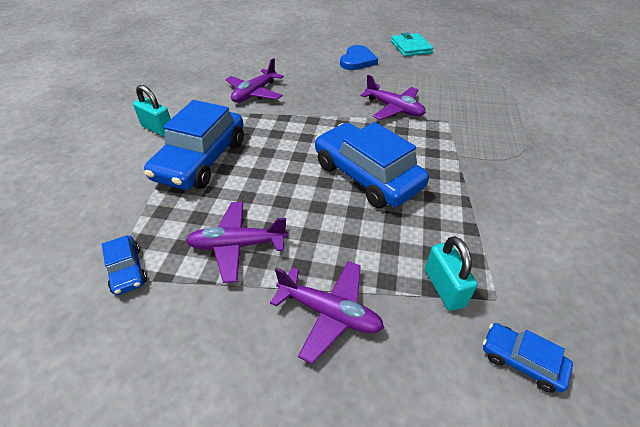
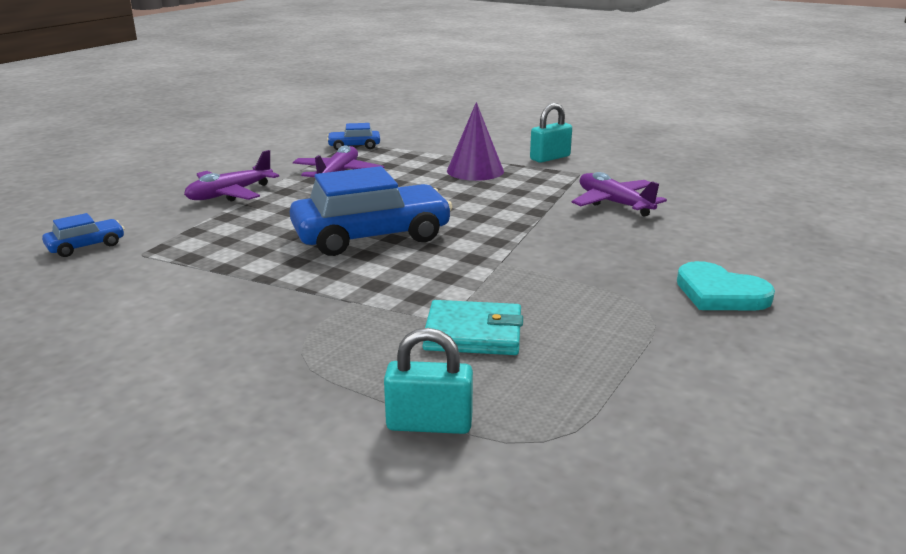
camera: 110 degrees right, 20 degrees down
(201, 160) = (475, 171): blue car -> purple cone
(357, 60) = (720, 293): blue heart -> turquoise heart
(394, 108) = (514, 286): purple plane -> none
(411, 47) = (796, 374): turquoise wallet -> turquoise wallet (473, 333)
(444, 287) = (185, 236): turquoise padlock -> turquoise padlock (429, 424)

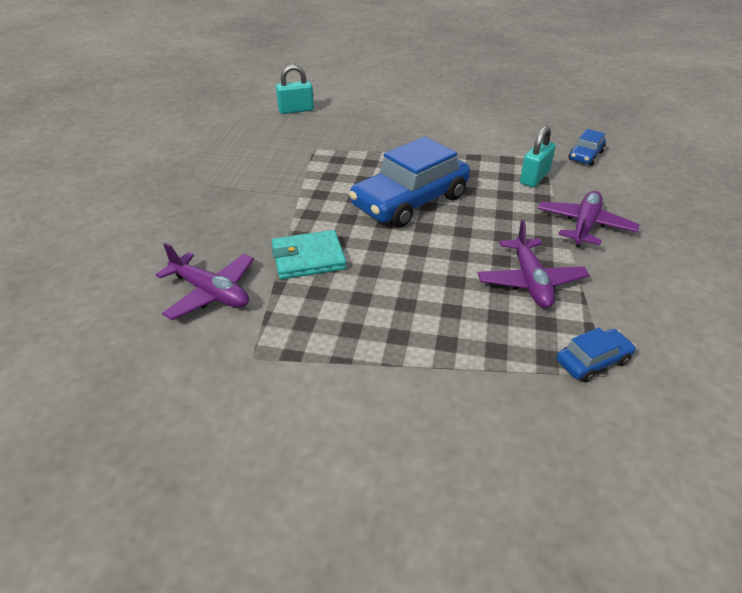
camera: 160 degrees right, 15 degrees up
(473, 333) = (295, 146): turquoise wallet -> turquoise wallet (308, 258)
(475, 171) = (387, 329): purple cone -> none
(550, 158) = (301, 397): turquoise padlock -> turquoise padlock (534, 178)
(720, 293) = (143, 197): turquoise heart -> none

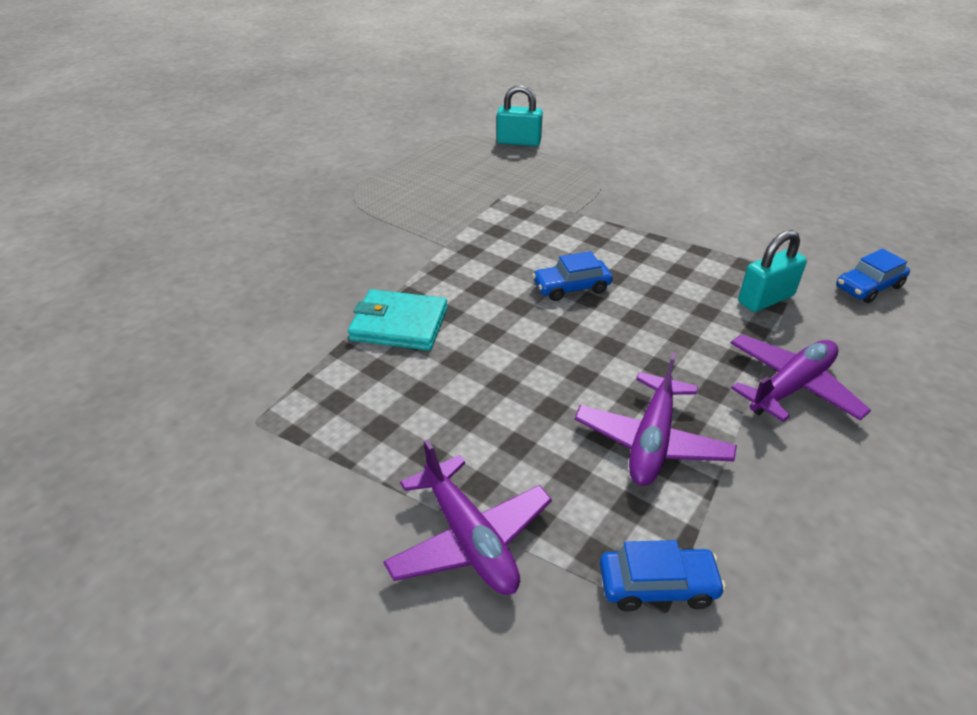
camera: 25 degrees right, 0 degrees up
(210, 293) = (268, 333): purple plane -> purple plane (469, 538)
(410, 201) = (571, 287): blue car -> blue car, size x0.46

